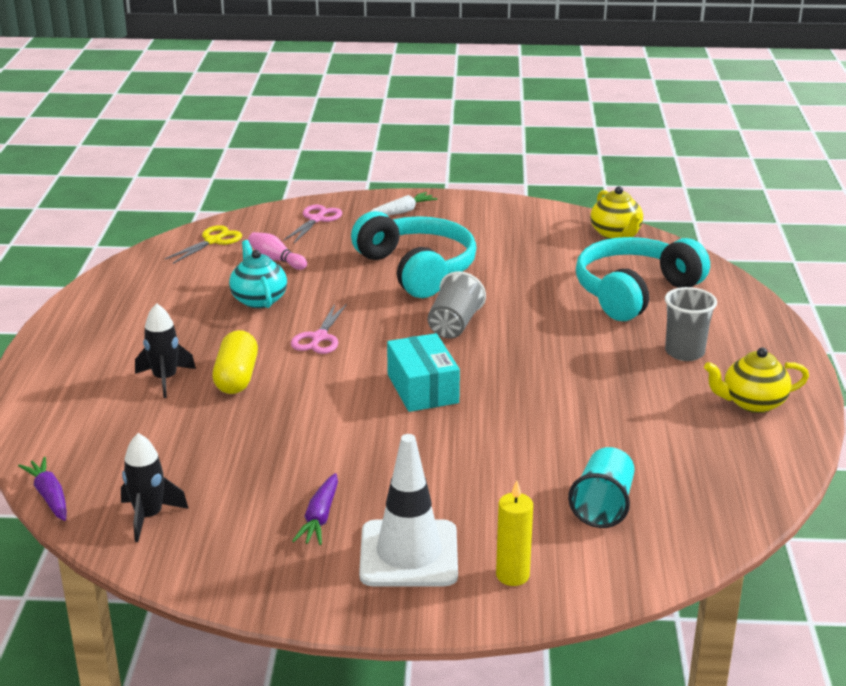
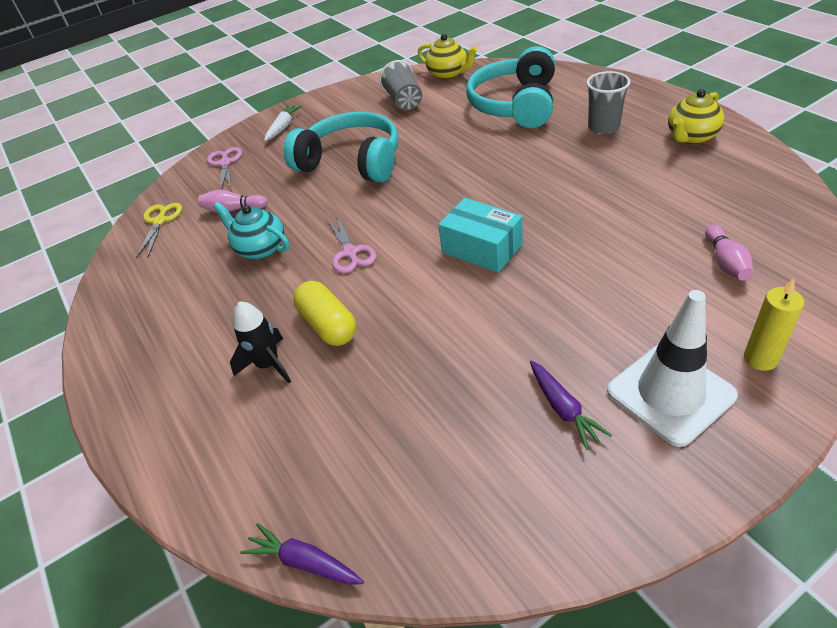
camera: 30 degrees left, 15 degrees up
(149, 517) = (425, 514): black rocket -> none
(454, 325) = (435, 188): grey cup -> grey cup (404, 101)
(603, 506) = (725, 262): turquoise cup -> pink bowling pin

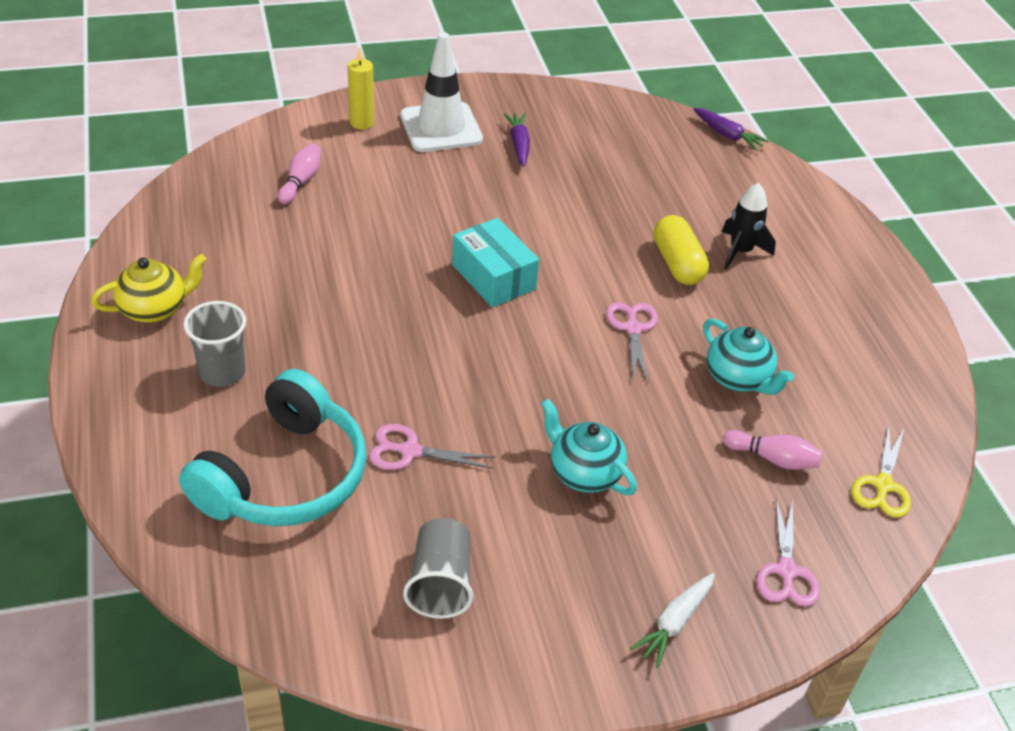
camera: 170 degrees left, 0 degrees up
(351, 162) = (584, 473): turquoise headphones -> turquoise teapot
(448, 74) = (320, 625): yellow teapot -> none
(458, 135) = (410, 451): none -> pink scissors

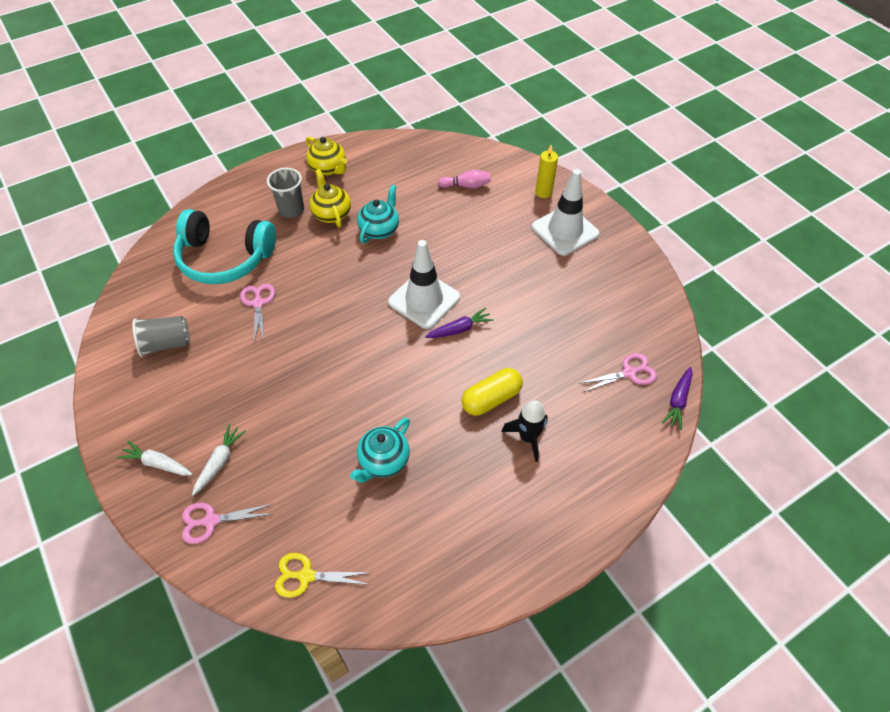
camera: 75 degrees right, 10 degrees up
(265, 328) = (331, 214): none -> yellow teapot
(493, 277) = (424, 300): turquoise box -> white traffic cone
(519, 145) = (573, 275): purple carrot -> purple carrot (459, 329)
(584, 473) = (265, 390): turquoise teapot -> turquoise teapot (379, 229)
(633, 328) = (408, 386): pink scissors -> pink scissors (629, 373)
(693, 547) = (219, 462): none -> white carrot
(773, 459) = (310, 497): pink bowling pin -> none

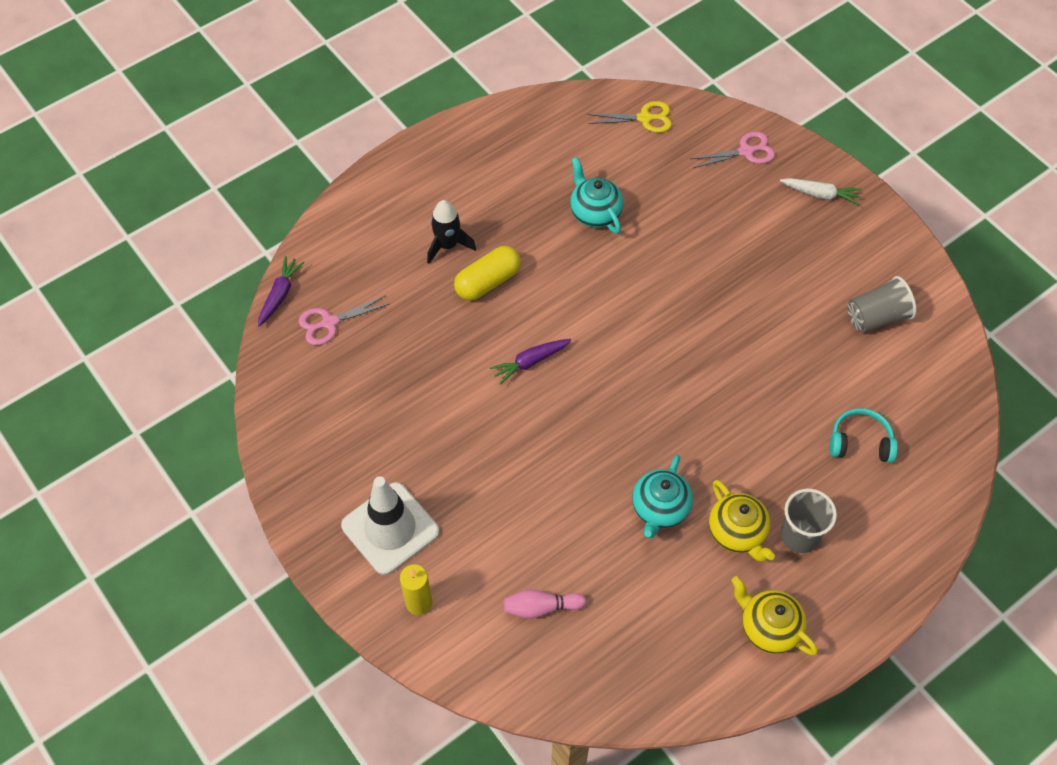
camera: 175 degrees right, 5 degrees up
(219, 462) = (759, 200): white carrot -> none
(225, 258) = (860, 442): turquoise headphones -> turquoise headphones, size x0.50
(258, 303) = (789, 378): pink scissors -> none
(383, 461) = (595, 213): turquoise teapot -> turquoise teapot turned 60 degrees counterclockwise
(424, 300) = (579, 399): white traffic cone -> none

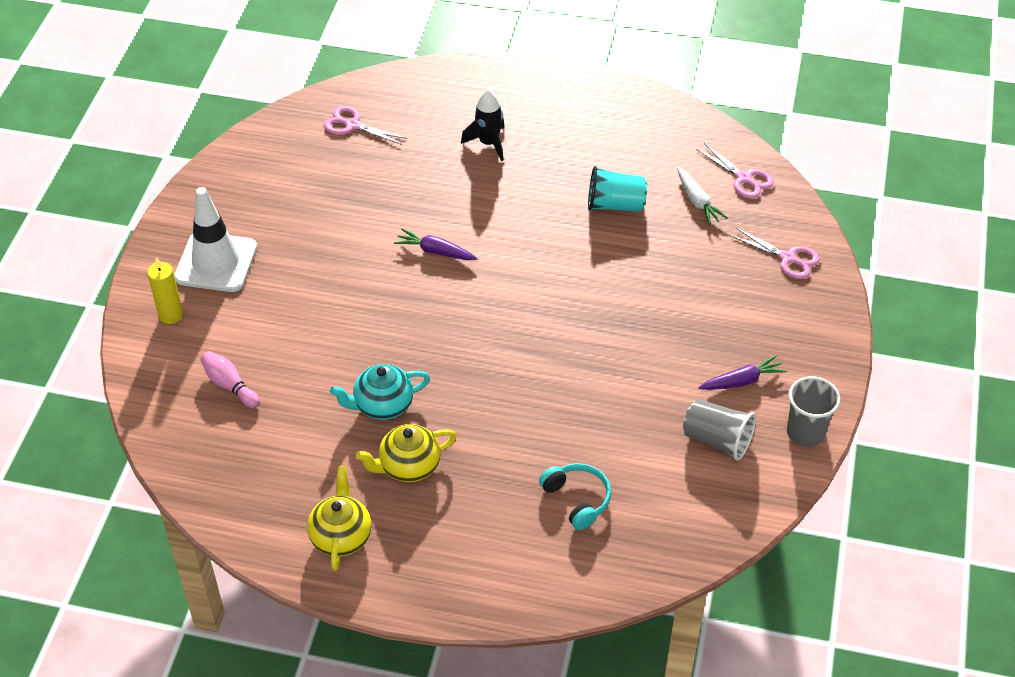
camera: 50 degrees right, 10 degrees down
(280, 295) = (348, 87): purple carrot -> purple carrot (741, 381)
(488, 282) = (481, 184): yellow capsule -> none
(595, 213) = (615, 205): turquoise teapot -> turquoise cup
(644, 118) = (743, 178): yellow scissors -> pink scissors
(737, 532) = (408, 466): yellow teapot -> yellow teapot turned 45 degrees clockwise
(799, 536) = (445, 508): grey cup -> grey cup (805, 432)
(820, 194) = (802, 330): white carrot -> white carrot (697, 201)

